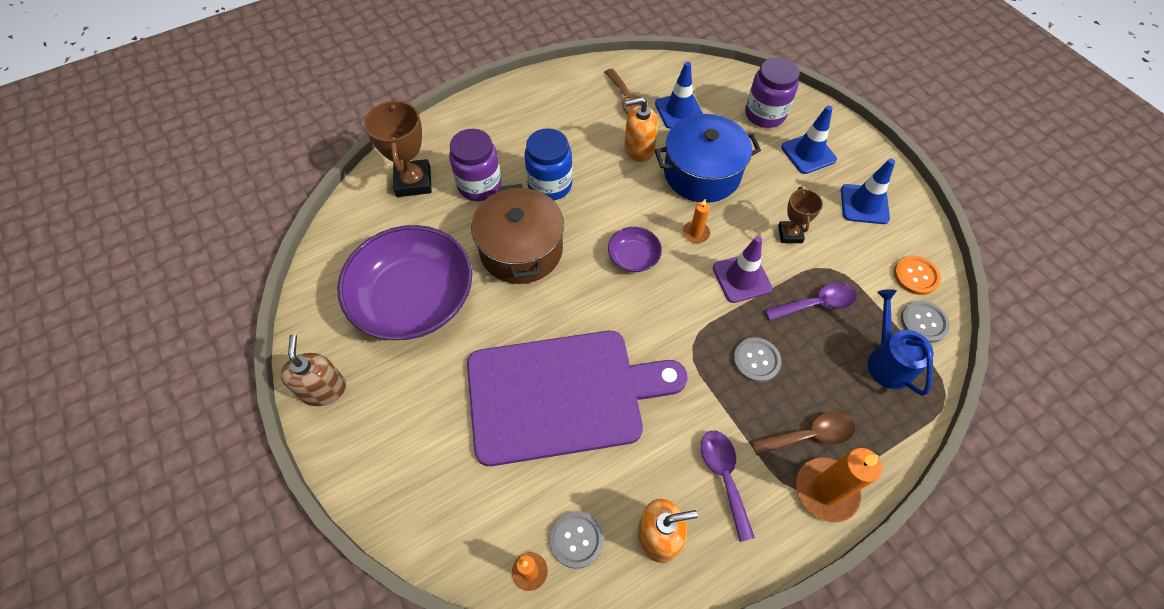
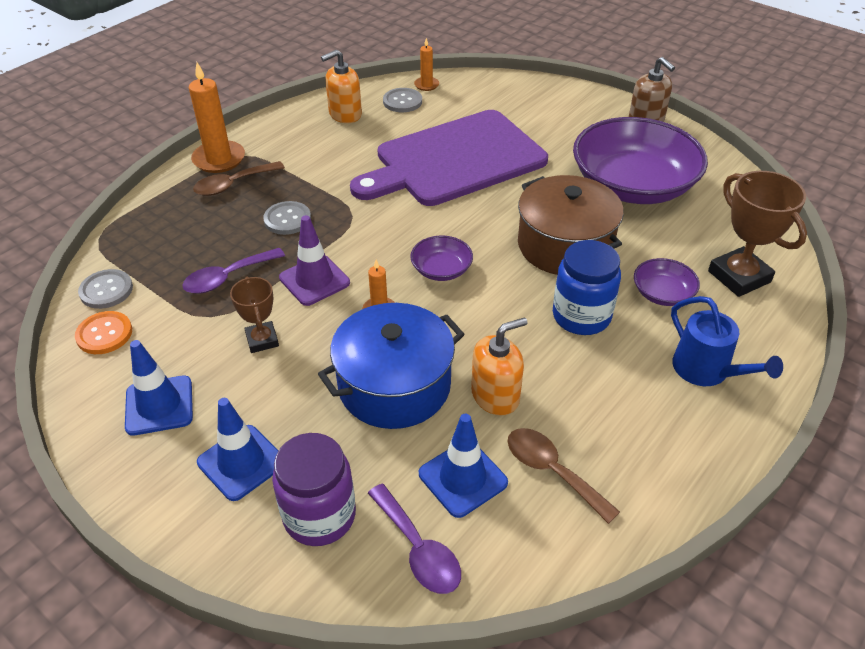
camera: 160 degrees right, 15 degrees down
(479, 185) = (662, 293): purple jar -> purple bowl
(724, 476) = (303, 149): purple spoon -> purple spoon (418, 549)
(887, 361) = (153, 249): blue watering can -> blue watering can (706, 370)

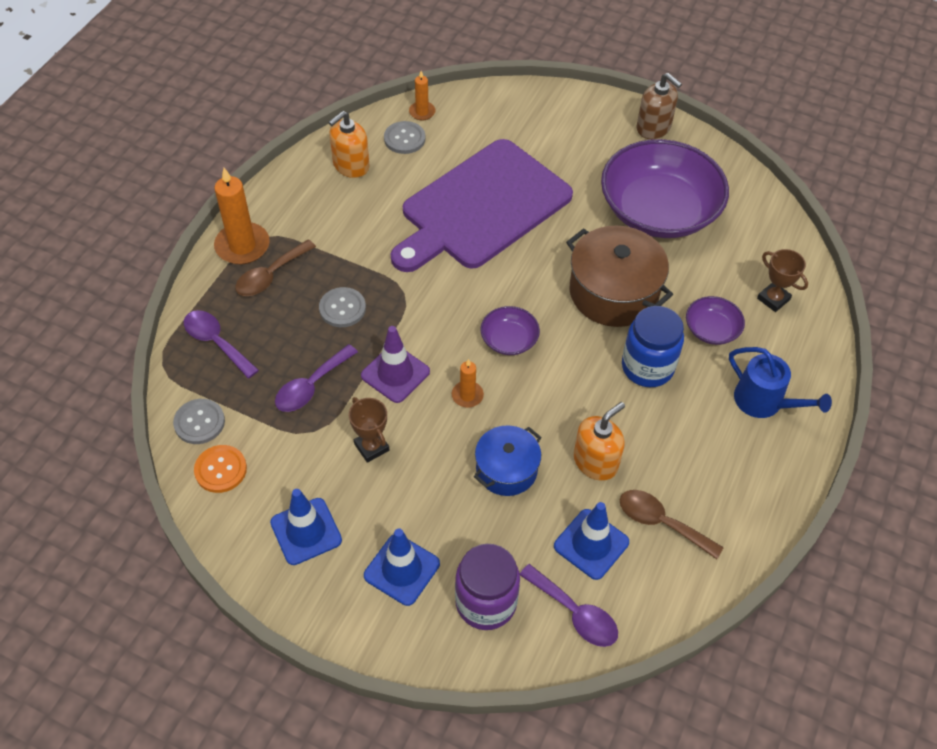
camera: 15 degrees left, 10 degrees up
(156, 228) = (216, 342): none -> purple spoon
(394, 386) = (506, 469): blue pot -> blue pot, size x0.61
(739, 276) = (773, 299): brown trophy -> brown trophy, size x0.59

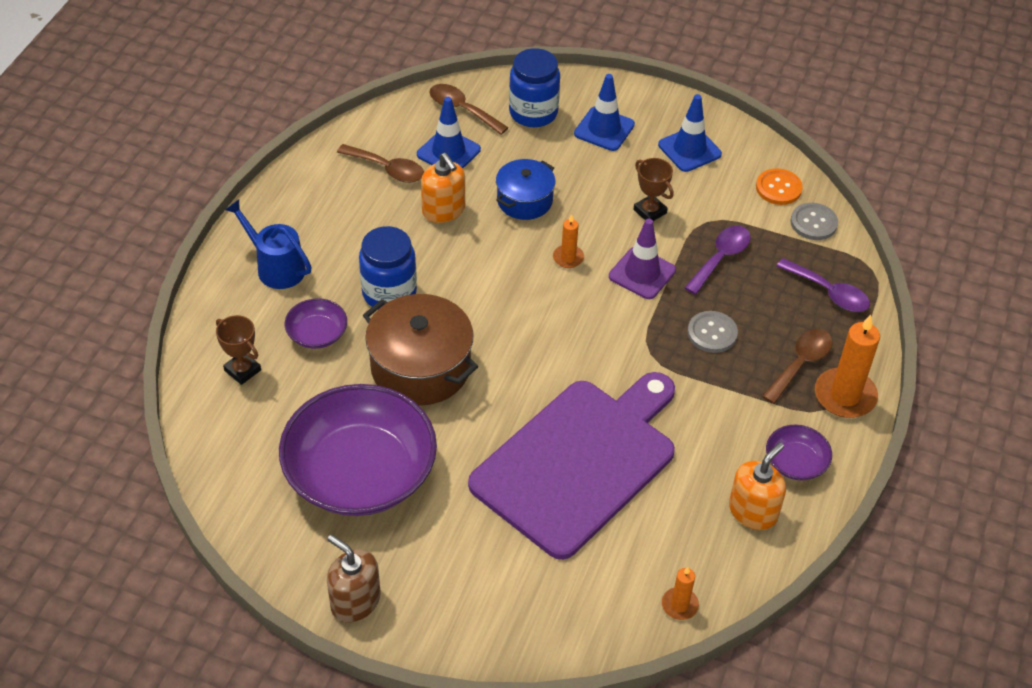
camera: 175 degrees right, 5 degrees down
(404, 139) = (694, 558): grey button -> none
(486, 602) = (533, 112): purple jar -> blue jar
(509, 340) = (532, 311): purple bowl -> purple bowl (795, 462)
(575, 613) = (462, 109): purple spoon -> brown spoon
(595, 462) = (443, 210): orange soap dispenser -> orange soap dispenser turned 75 degrees counterclockwise

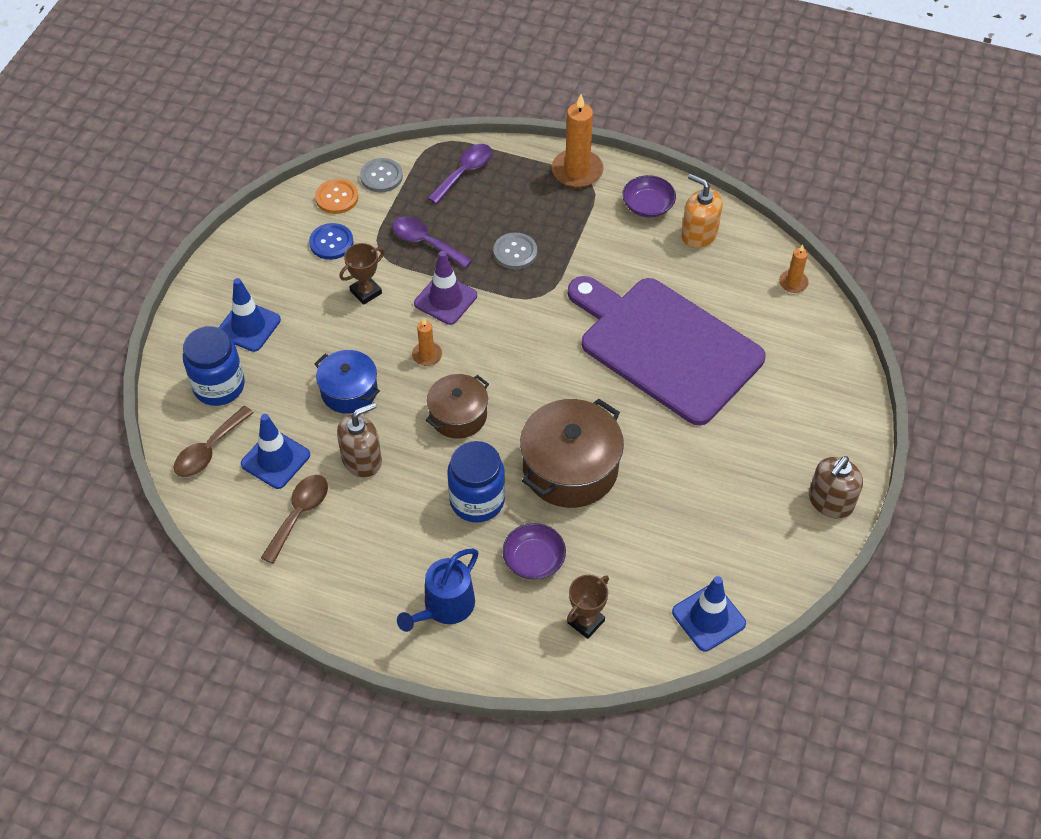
camera: 90 degrees left, 5 degrees up
(360, 472) = (697, 508): purple bowl -> none
(443, 210) = (362, 460): orange soap dispenser -> brown soap dispenser
(491, 281) = (458, 415): none -> brown pot
(689, 149) = (282, 260): blue traffic cone -> blue traffic cone (708, 618)
(715, 185) = (331, 242): none -> blue button
(800, 363) = (545, 196): brown spoon -> none

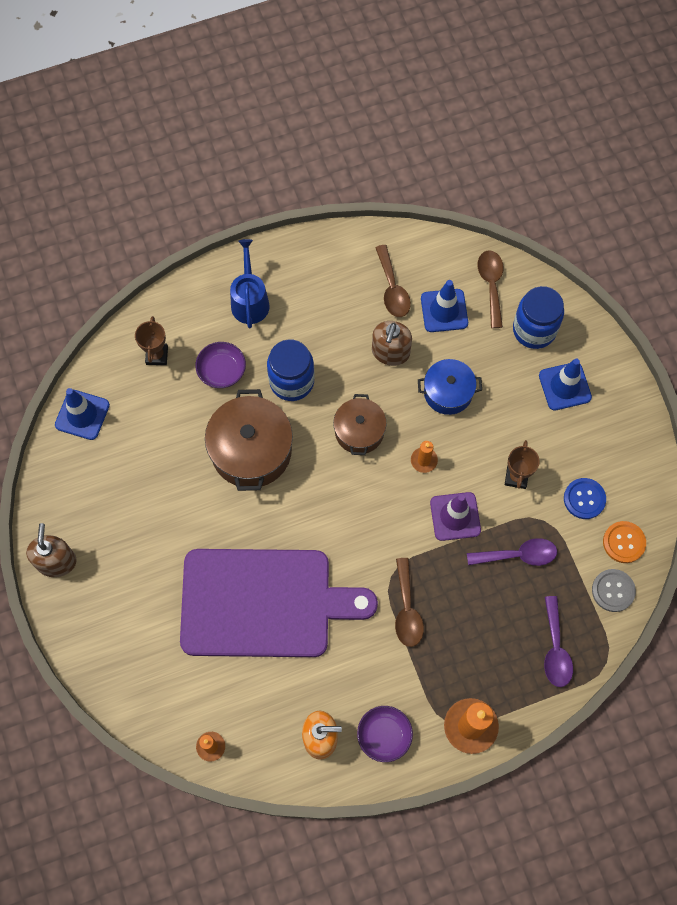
camera: 140 degrees right, 15 degrees up
(515, 252) = (445, 601): grey button -> none
(551, 266) = (407, 610): none -> brown spoon

